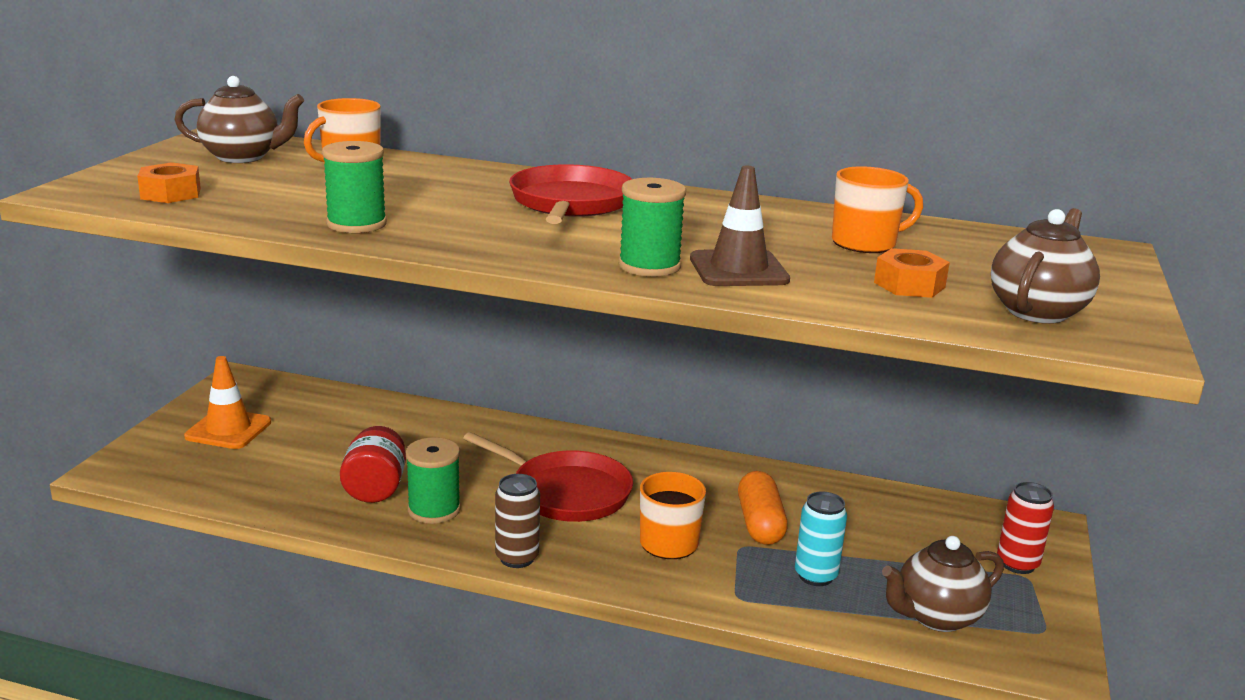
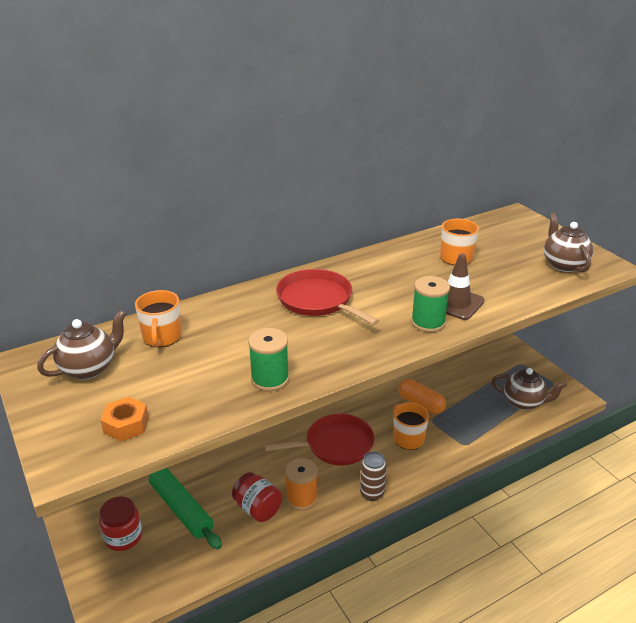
camera: 45 degrees left, 10 degrees up
(228, 429) = (123, 536): orange traffic cone -> red jar
(312, 442) = (181, 508): none -> green rolling pin
(434, 510) = (301, 498): green spool -> orange spool
(815, 576) = (471, 414): turquoise can -> none
(909, 285) = (512, 274): orange nut -> none
(936, 617) = (524, 402): brown teapot -> brown teapot turned 90 degrees counterclockwise
(1017, 564) = (511, 360): red can -> none

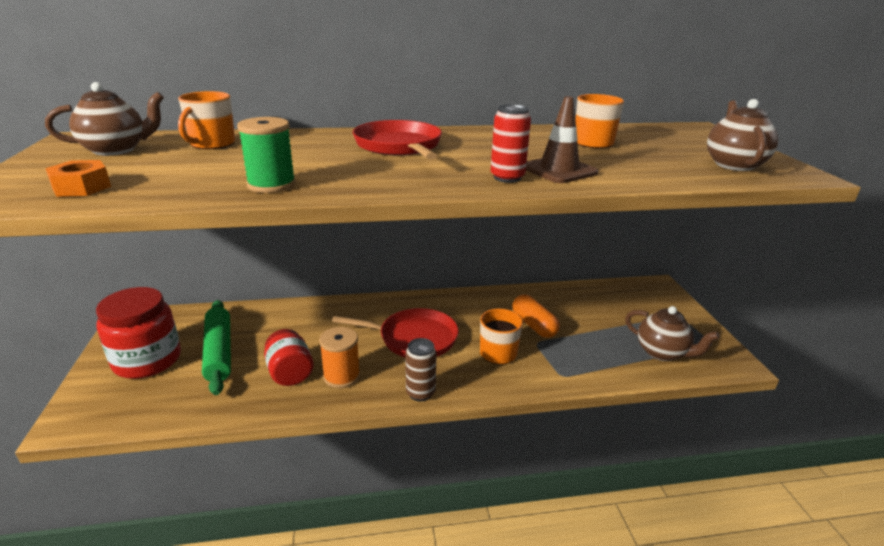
camera: 20 degrees right, 5 degrees down
(123, 536) = (147, 360): red jar -> red jar, size x1.57
(428, 322) = (507, 178): green spool -> red can

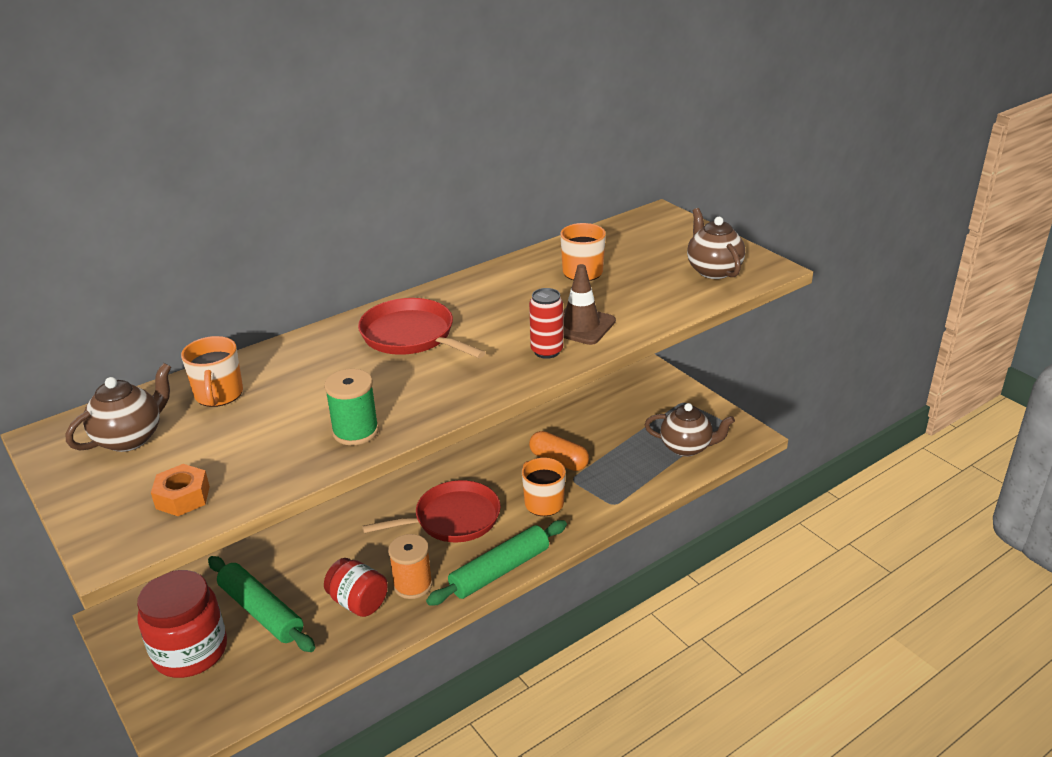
camera: 25 degrees left, 5 degrees up
(420, 393) = (500, 571): brown can -> green rolling pin

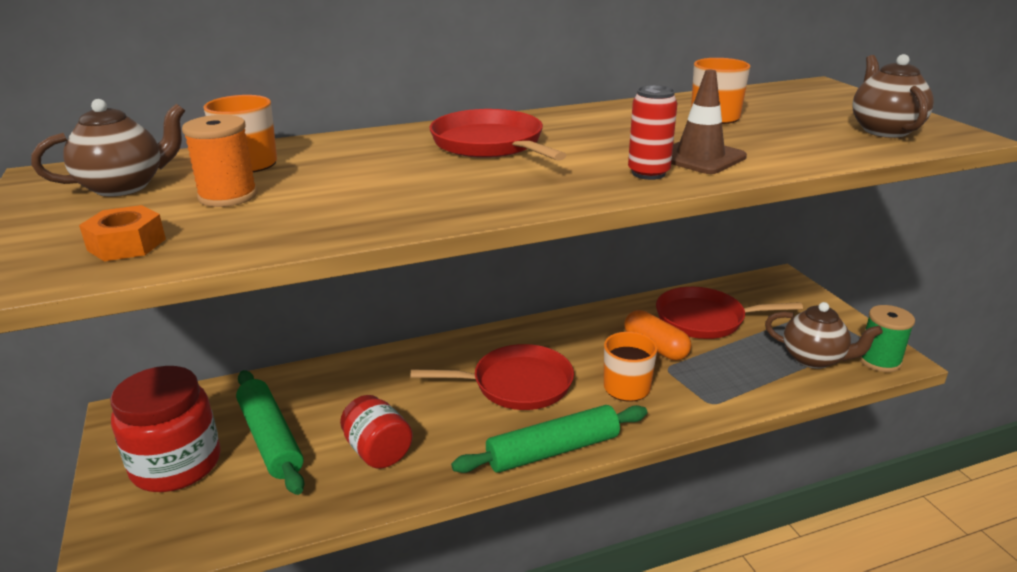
camera: 15 degrees right, 5 degrees down
(355, 431) = (373, 213): green spool -> green spool (879, 360)
(413, 585) = (446, 445): orange spool -> orange spool (228, 196)
(594, 425) = (704, 319): none -> red pan

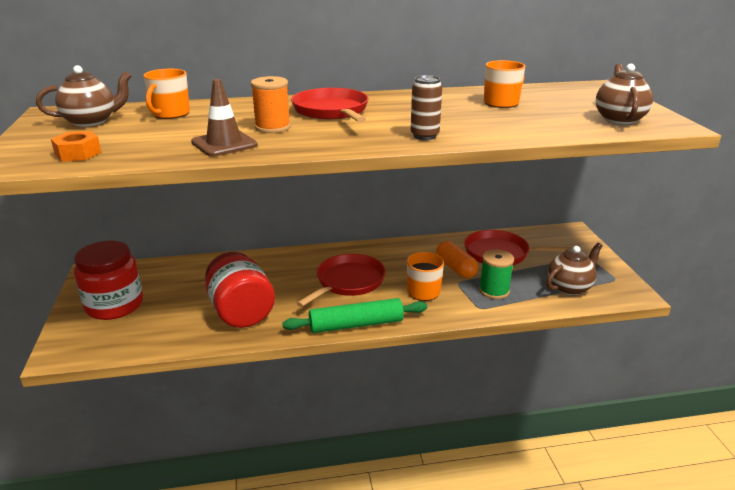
camera: 10 degrees right, 0 degrees up
(228, 196) = (149, 131): orange spool -> orange spool (272, 127)
(271, 439) = (176, 297): green rolling pin -> none
(378, 451) = (241, 312): red jar -> red jar, size x1.57
(517, 384) = (348, 282): red pan -> red pan turned 60 degrees counterclockwise
(648, 173) = (424, 136): red can -> brown can
(700, 157) = (468, 128): brown traffic cone -> brown traffic cone (224, 144)
(814, 359) = (570, 287): brown teapot -> brown teapot turned 75 degrees counterclockwise
(879, 360) = (620, 293): green spool -> green spool (494, 291)

